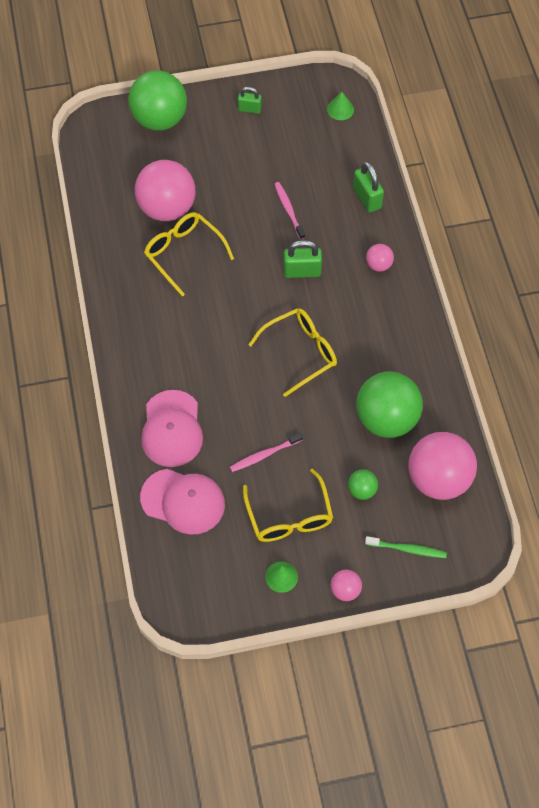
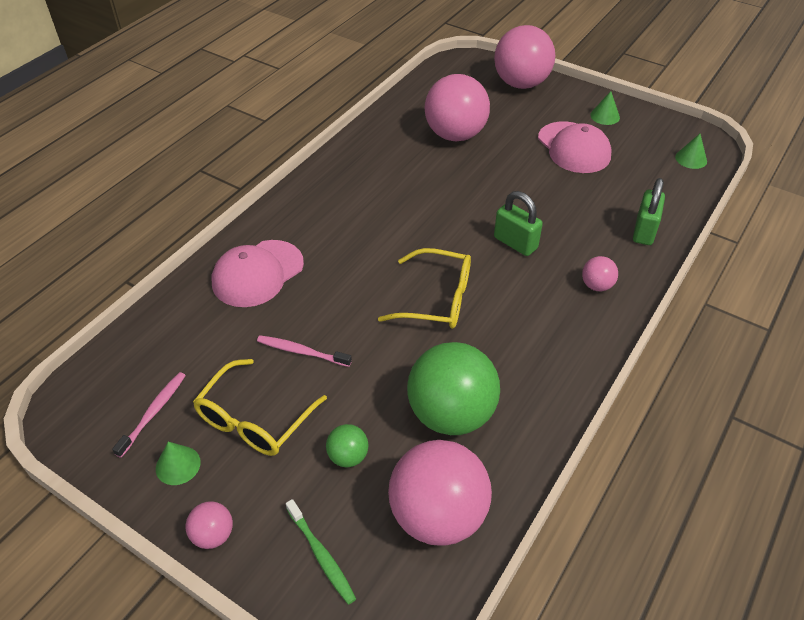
camera: 45 degrees right, 15 degrees down
(159, 119) = (521, 84): green ball -> pink ball
(183, 501) = (191, 331): pink cap -> pink cap (574, 148)
(184, 254) = (430, 169): yellow glasses -> none
(249, 109) = (605, 116): green padlock -> green cone
(288, 210) = (557, 195): pink toothbrush -> pink toothbrush (153, 412)

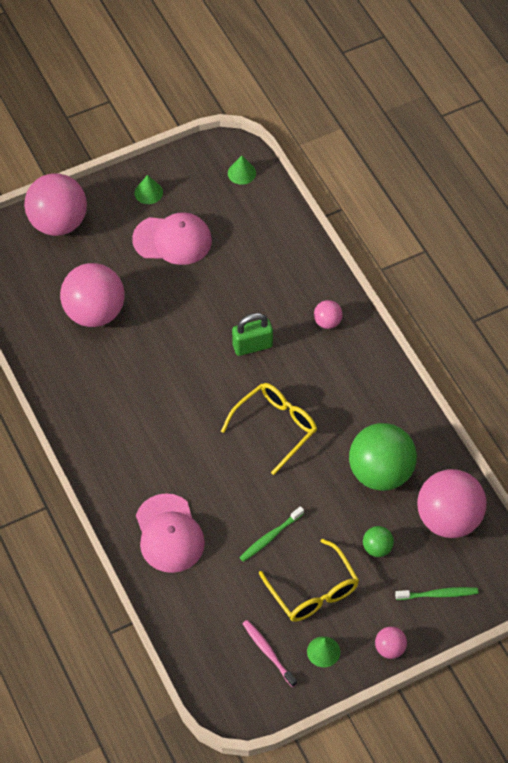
camera: 60 degrees left, 10 degrees up
(301, 352) = (270, 537): pink toothbrush -> green toothbrush
(644, 231) = (296, 257): green padlock -> none

